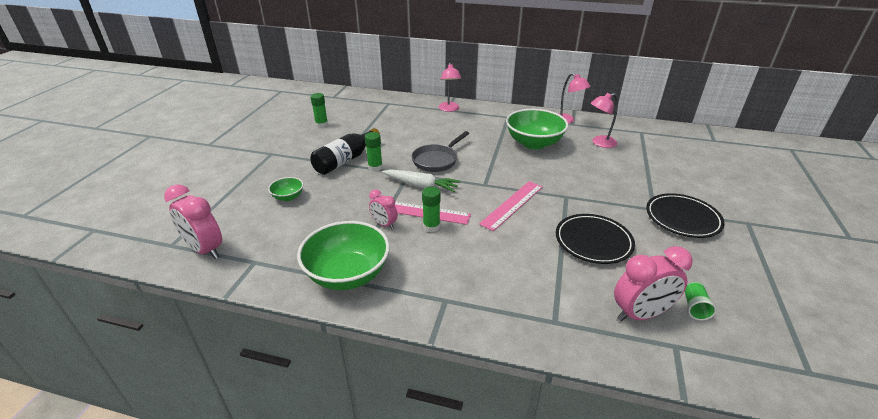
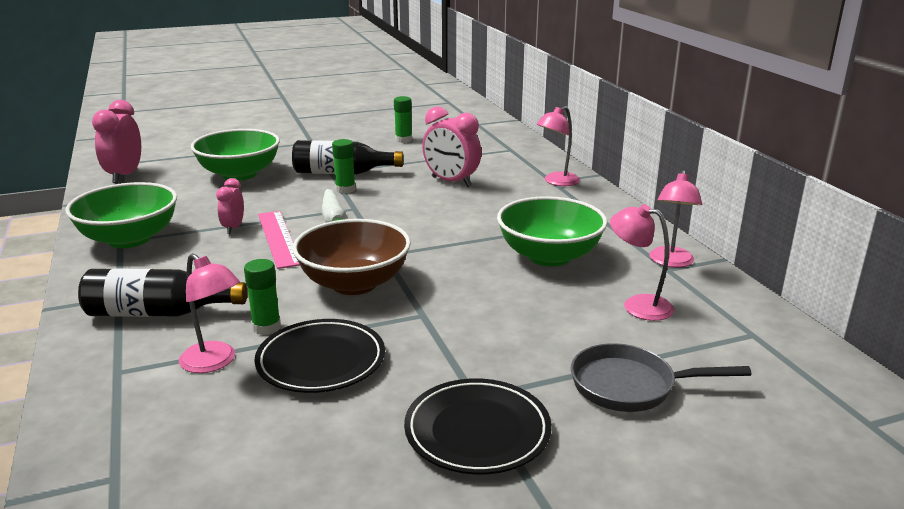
camera: 55 degrees right, 10 degrees down
(288, 197) = (239, 174): green bowl -> green bowl, size x2.12
(431, 226) = (252, 251): green glue stick -> green glue stick (266, 327)
(437, 160) = (407, 213): grey pan -> grey pan (630, 386)
(486, 286) = (158, 313): none -> black bottle
(512, 205) = (354, 283): pink ruler -> brown bowl
(570, 279) = (214, 362): none -> pink lamp
(640, 314) = (170, 434): pink clock -> pink clock (451, 182)
(694, 307) = (218, 482): green cup -> none

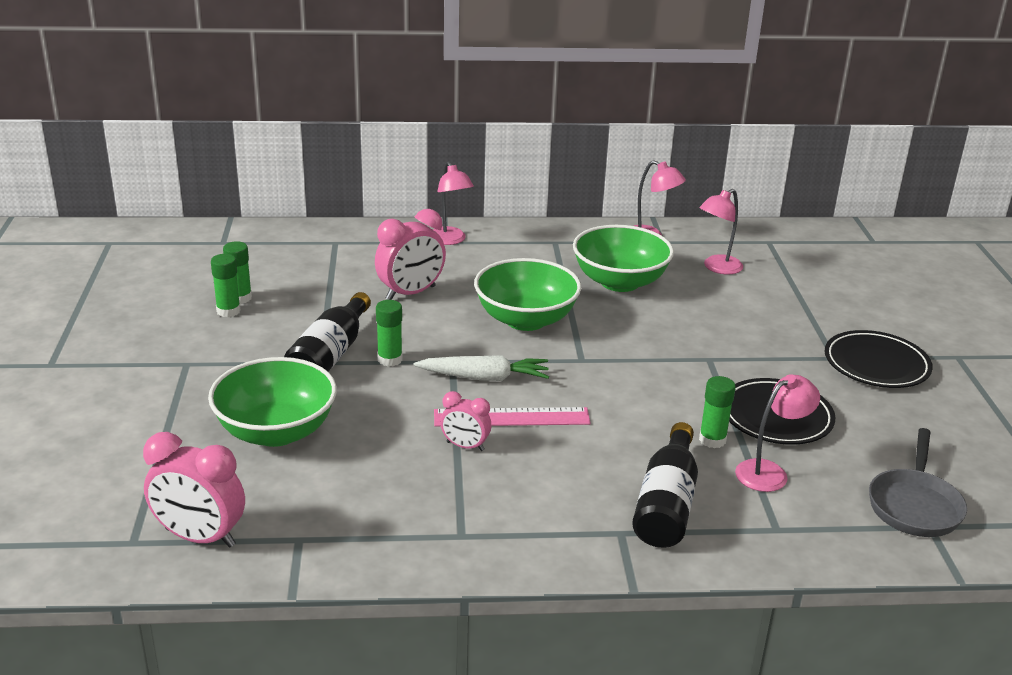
camera: 75 degrees left, 5 degrees up
(129, 239) = (459, 527): green bowl -> green bowl (526, 319)
(354, 283) = (639, 384): brown bowl -> none
(383, 140) = (228, 311): none -> green glue stick
(630, 386) = (827, 299): grey pan -> grey pan (914, 505)

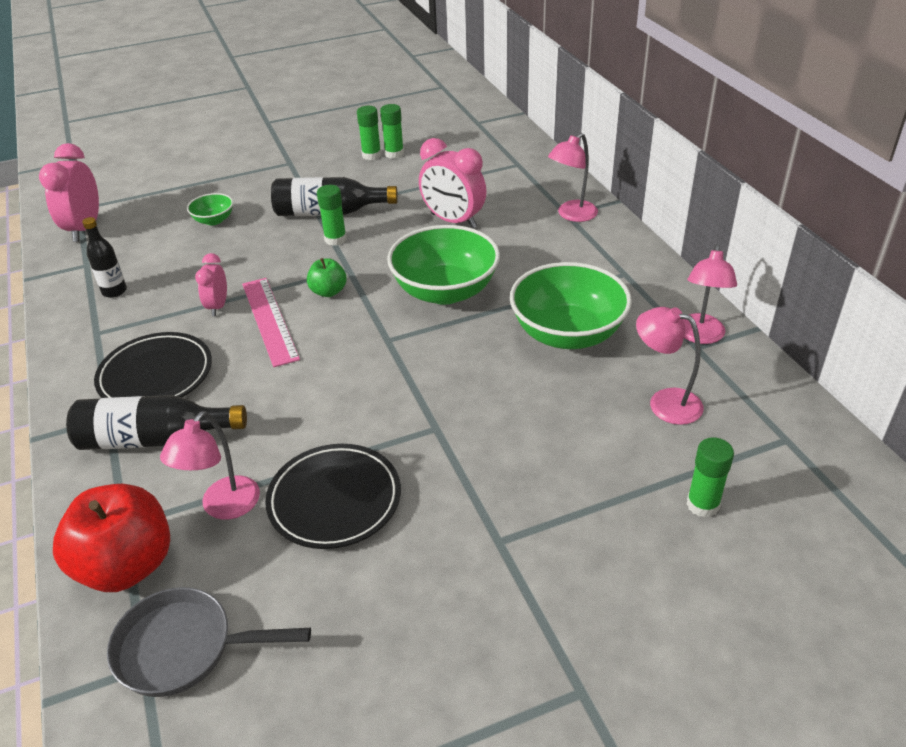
camera: 75 degrees right, 10 degrees up
(276, 431) = (214, 220): green bowl -> green bowl, size x0.47
(381, 518) = (114, 291): none -> black bottle
(484, 377) = (328, 291): white carrot -> green apple
(712, 440) = (272, 454): green glue stick -> green glue stick (702, 505)
(769, 472) = (223, 507): pink lamp -> pink lamp turned 75 degrees clockwise
(826, 529) = (127, 566): none -> red apple
(876, 364) = (503, 588): black plate -> black plate (156, 375)

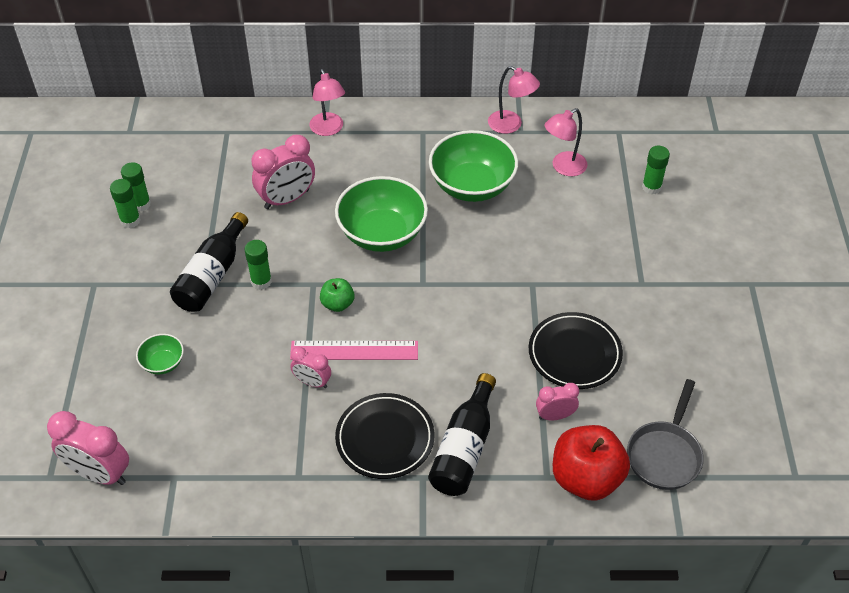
camera: 70 degrees left, 10 degrees up
(114, 291) = (238, 457): black bottle -> none
(223, 507) = (555, 416): pink lamp -> pink clock

